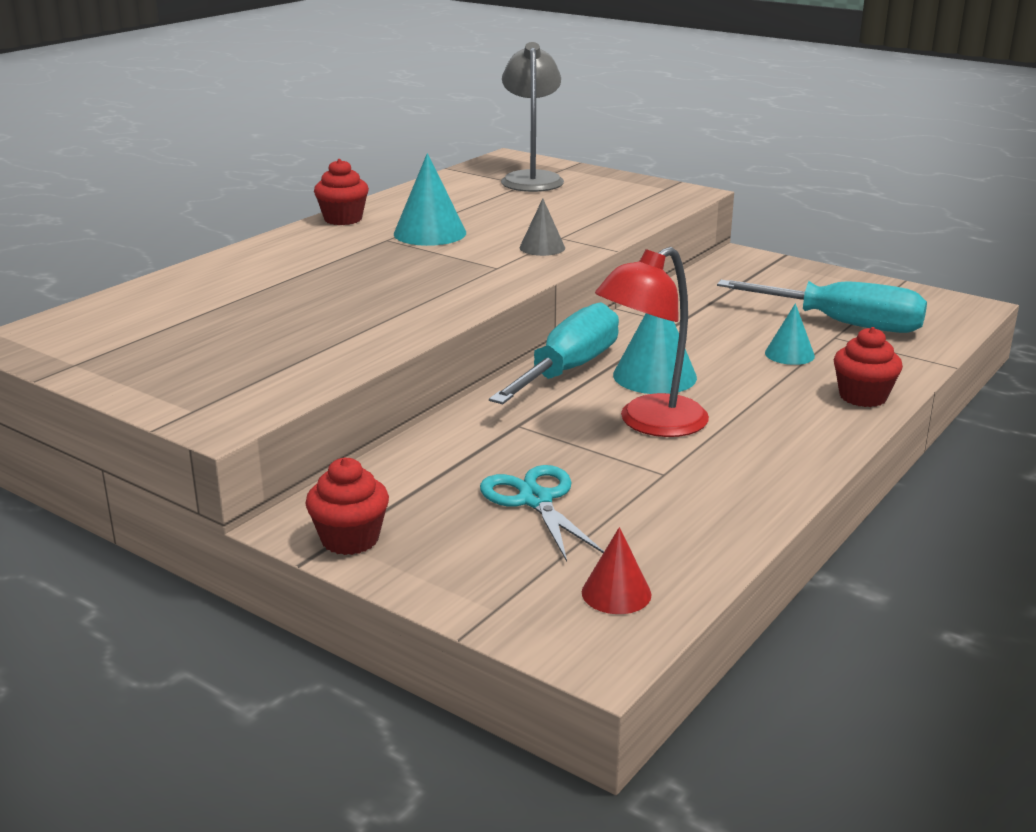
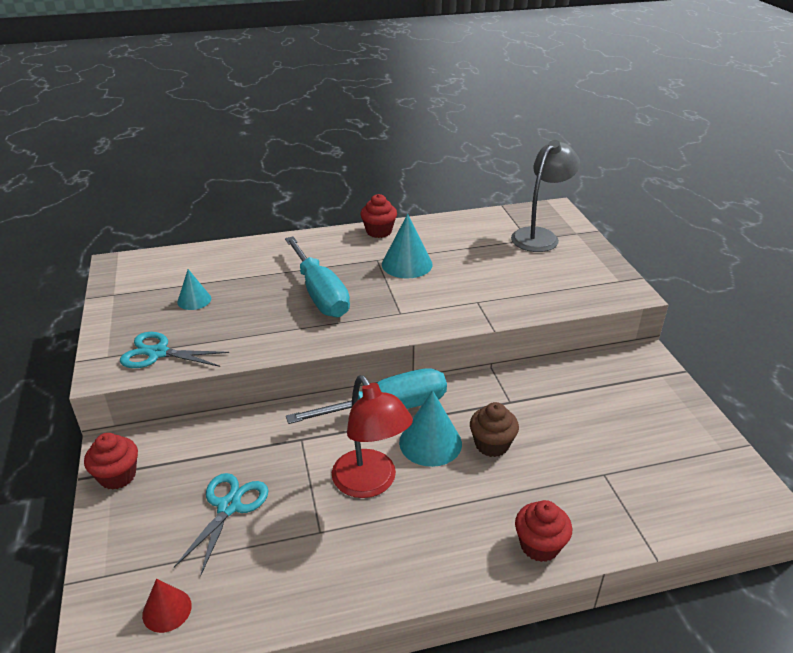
camera: 40 degrees right, 10 degrees up
(262, 384) = (158, 353): none -> turquoise scissors
(542, 247) = (451, 307): grey cone -> none
(650, 423) = (370, 483): red lamp -> red lamp turned 120 degrees counterclockwise
(712, 355) = (492, 444): none -> brown cupcake
(789, 354) = (546, 473): turquoise cone -> turquoise cone (194, 300)
(843, 324) = (629, 465): turquoise screwdriver -> turquoise screwdriver (320, 294)

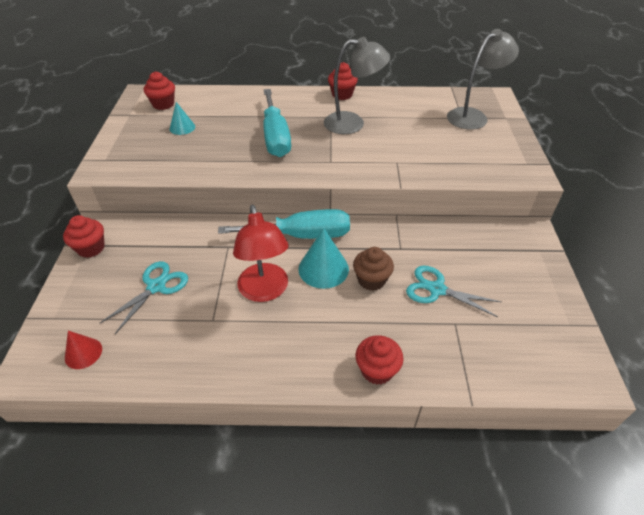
camera: 15 degrees right, 10 degrees up
(154, 274) = (163, 104): none -> red cupcake
(158, 353) = (140, 163): turquoise scissors -> turquoise scissors (437, 289)
(407, 264) = (353, 123): turquoise cone -> grey lamp

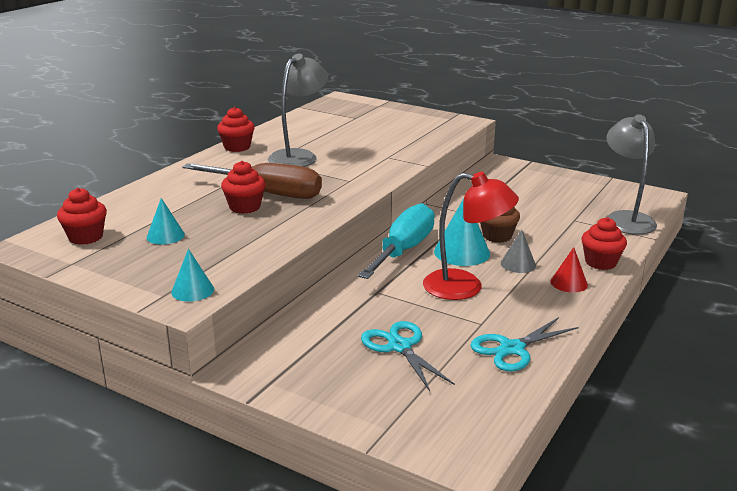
camera: 60 degrees left, 20 degrees down
(83, 353) = (466, 412): red cone -> red cone (569, 283)
(91, 248) = (279, 381): red cupcake -> red cupcake (245, 207)
(115, 167) = (192, 290): none -> turquoise cone
(275, 137) = (268, 193): turquoise screwdriver -> brown screwdriver
(328, 311) = (518, 264): none -> grey cone
(437, 289) = (532, 215): turquoise scissors -> turquoise scissors (512, 349)
(473, 116) = (359, 114): grey lamp -> grey lamp (625, 218)

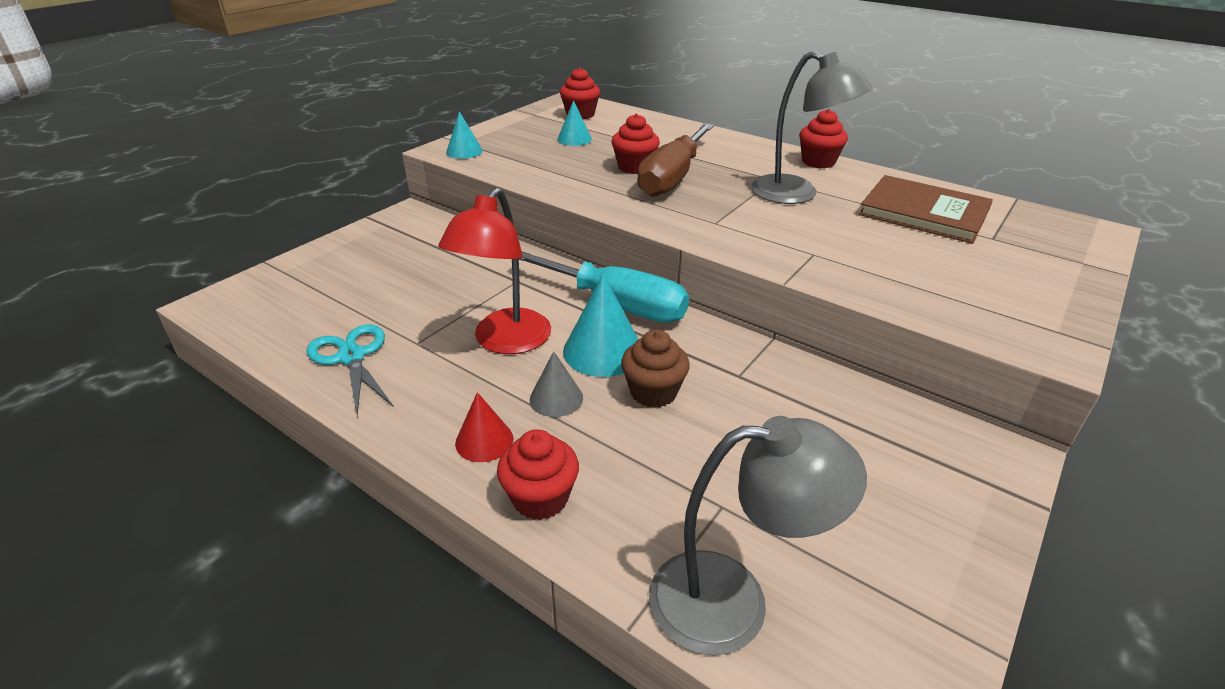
camera: 95 degrees right, 10 degrees up
(324, 128) = (923, 213): none -> brown book
(400, 347) = (400, 286): turquoise scissors -> none

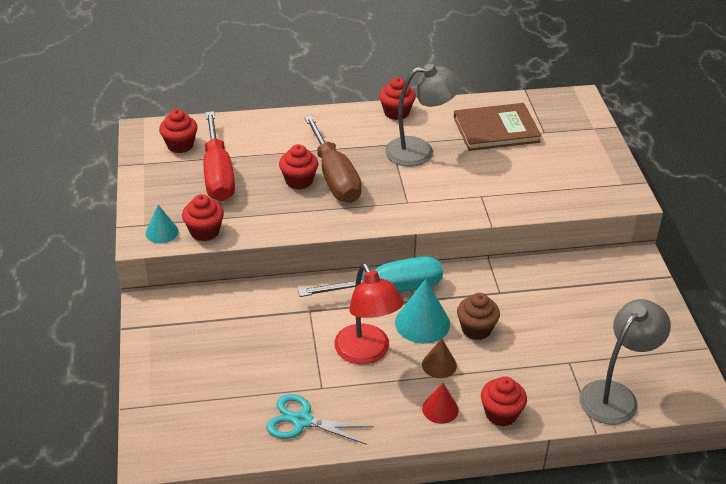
camera: 45 degrees left, 5 degrees up
(494, 164) = (204, 231): none -> red cupcake
(556, 398) = (439, 365): grey cone -> brown cone
(574, 139) = (218, 175): turquoise cone -> red screwdriver

